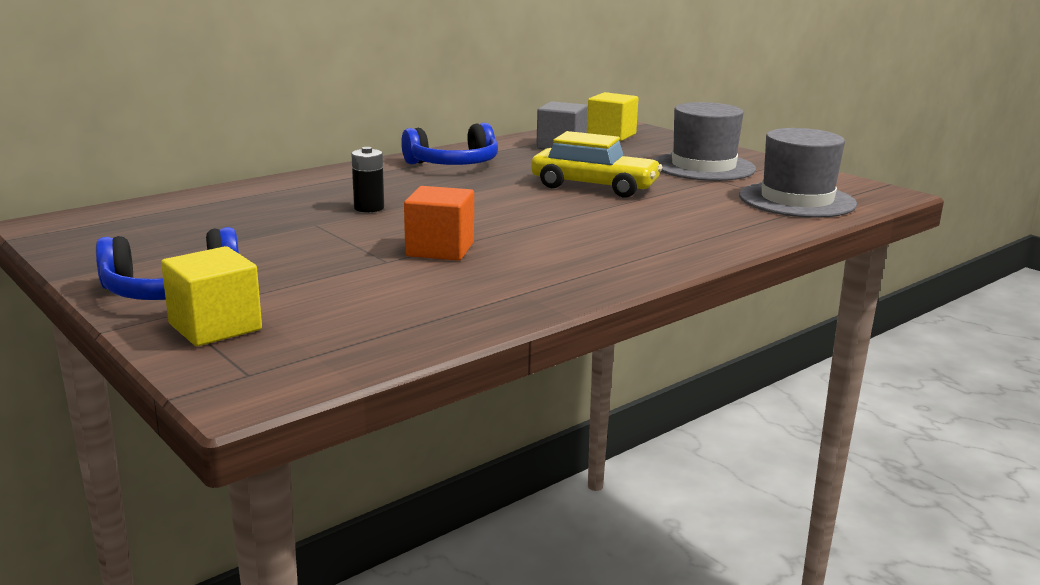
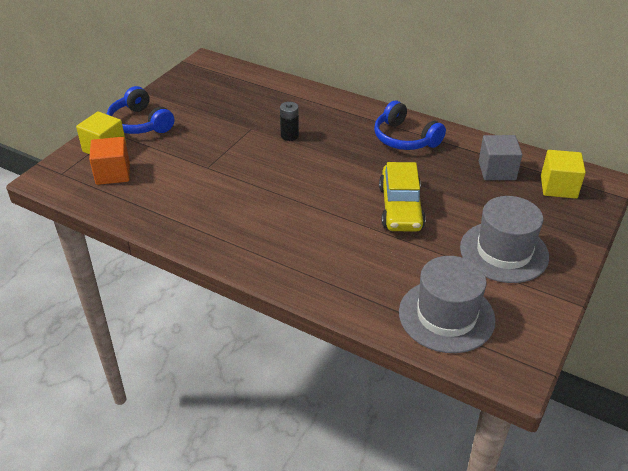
camera: 70 degrees right, 20 degrees up
(440, 249) = (234, 179): orange cube -> orange cube (113, 173)

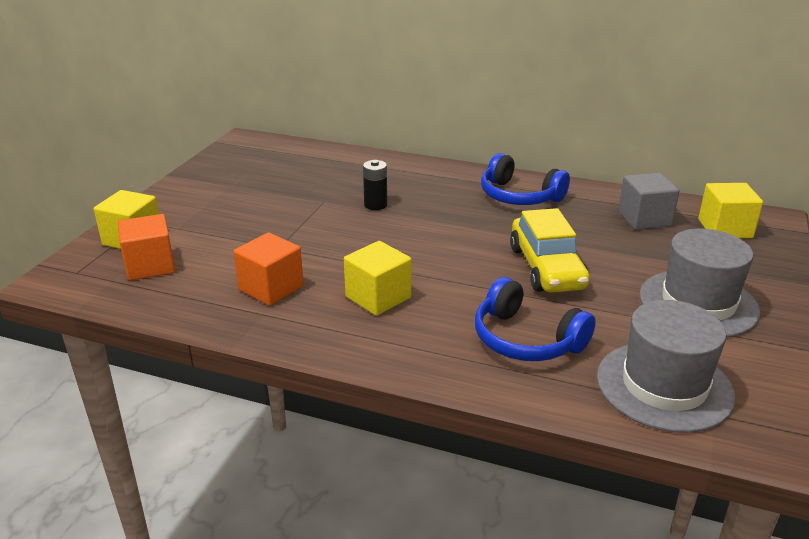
camera: 10 degrees left, 10 degrees down
(140, 123) = (175, 208): blue headphones -> blue headphones (526, 339)
(193, 202) = (271, 288): none -> orange cube
(267, 219) = (378, 297): none -> yellow cube

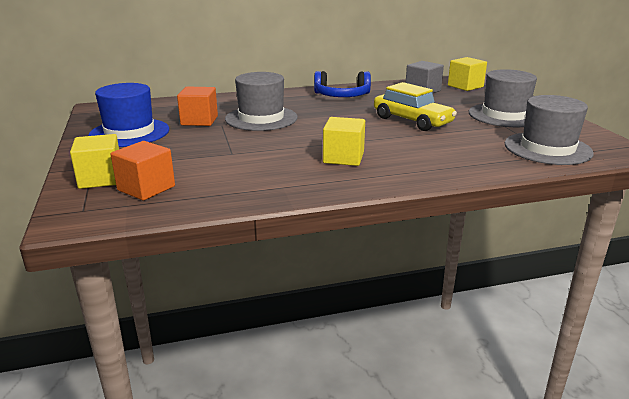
camera: 35 degrees left, 5 degrees down
(227, 185) = (129, 133): none -> blue hat
(271, 288) = (265, 173): orange cube -> orange cube (199, 120)
(375, 205) = (261, 118): black battery -> grey hat
(526, 339) = (456, 151): blue headphones -> none

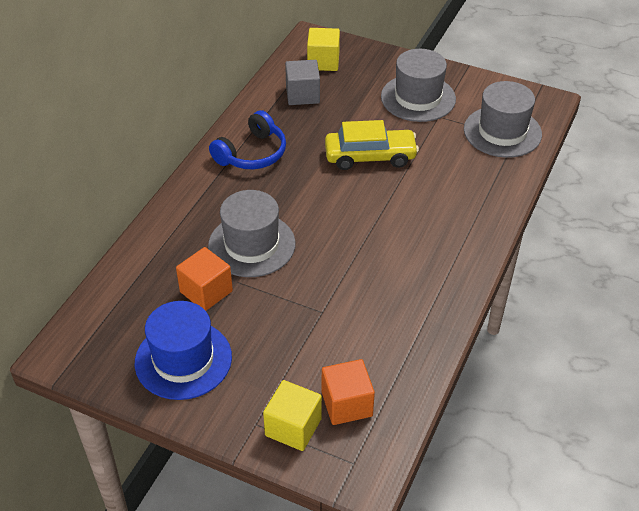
camera: 50 degrees left, 20 degrees up
(343, 158) = (405, 250): yellow cube -> none

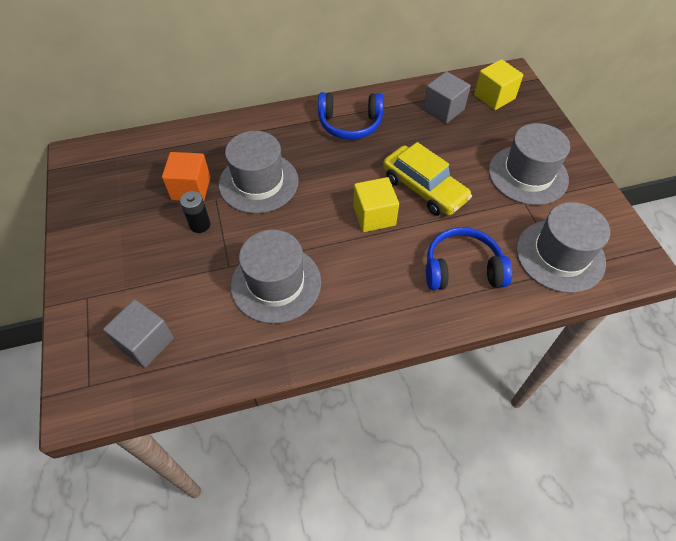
camera: 50 degrees right, 10 degrees up
(183, 360) = (117, 218): blue hat -> none
(256, 307) = (200, 225): none -> black battery
(293, 427) = (98, 322): yellow cube -> yellow cube (374, 216)
(347, 404) = (146, 342): orange cube -> grey cube
(370, 292) = (276, 283): none -> grey hat
(463, 184) = (462, 269): none -> blue headphones

